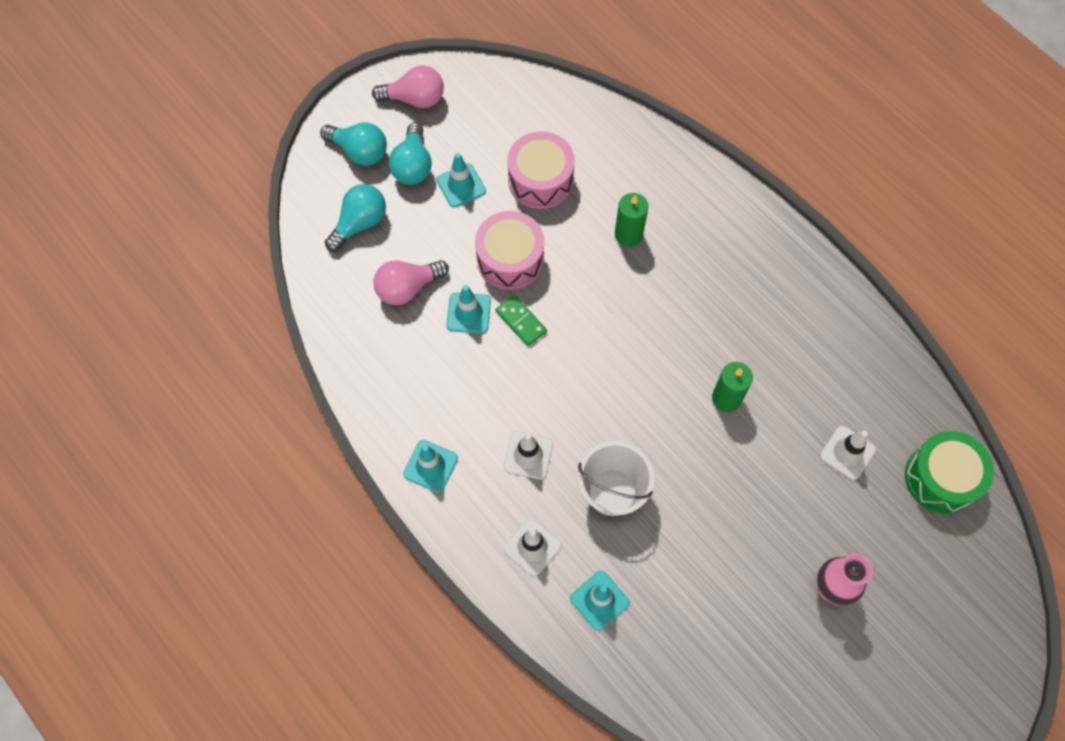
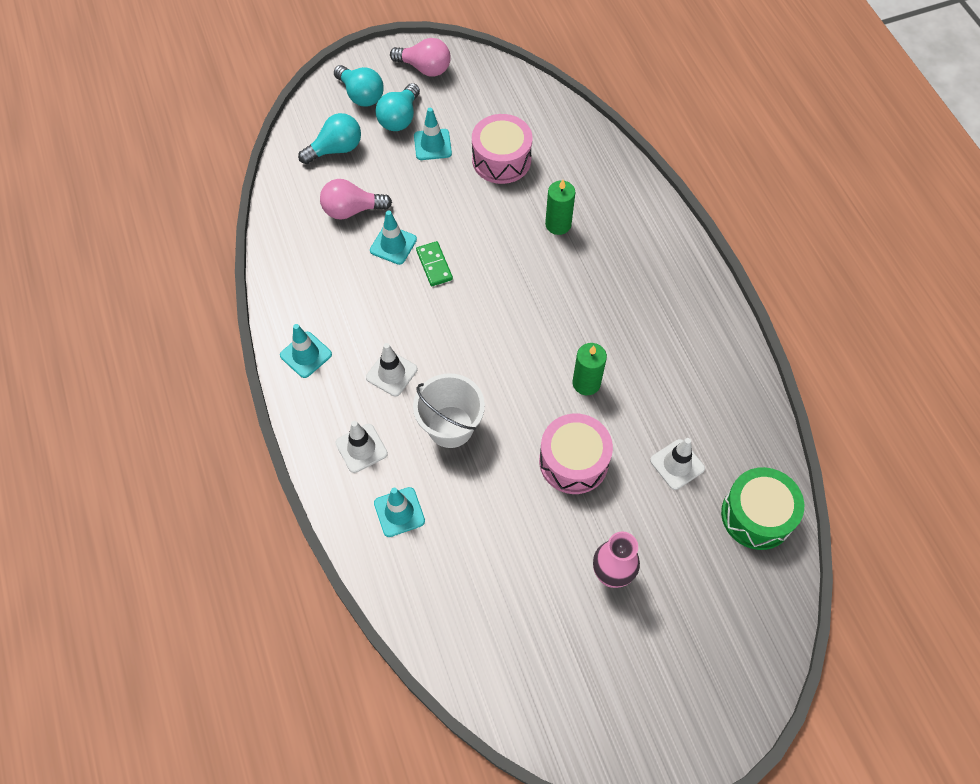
camera: 20 degrees right, 5 degrees down
(510, 259) = (447, 213): pink drum -> pink drum (573, 461)

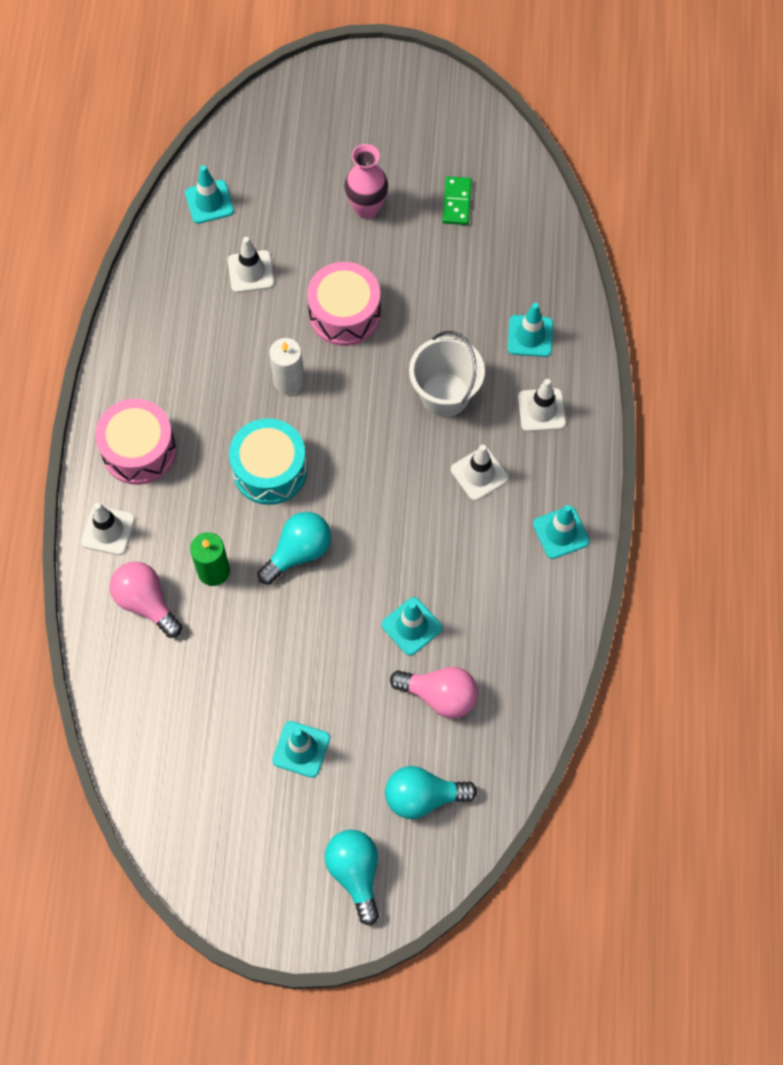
camera: 155 degrees left, 5 degrees up
(399, 118) = (322, 811): turquoise light bulb -> turquoise light bulb (298, 552)
(425, 68) = (251, 882): pink light bulb -> pink light bulb (146, 602)
(434, 265) = (377, 580): green domino -> green domino (456, 202)
(501, 160) = (229, 688): pink drum -> pink drum (139, 450)
(560, 308) = (269, 470): none -> turquoise drum
(586, 383) = (289, 381): green candle -> white candle
(651, 220) = (108, 530): none -> white traffic cone
(757, 515) = (209, 202): green drum -> turquoise traffic cone

